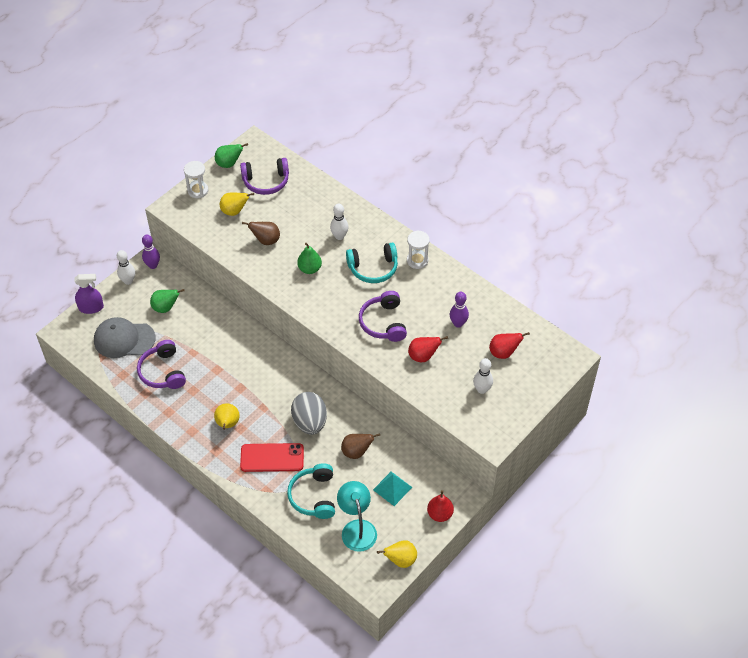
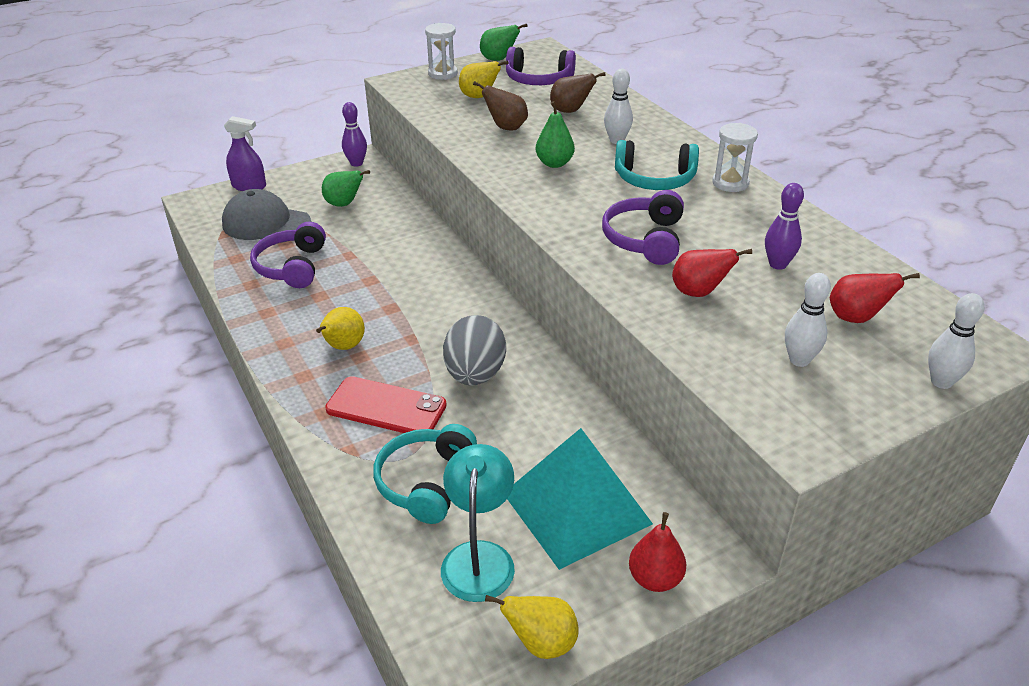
camera: 20 degrees right, 15 degrees down
(128, 281) = (315, 171): white bowling pin -> white bowling pin (941, 382)
(356, 452) = (534, 435): brown pear -> brown pear (571, 111)
(392, 488) = (576, 508): turquoise pyramid -> turquoise pyramid, size x1.93

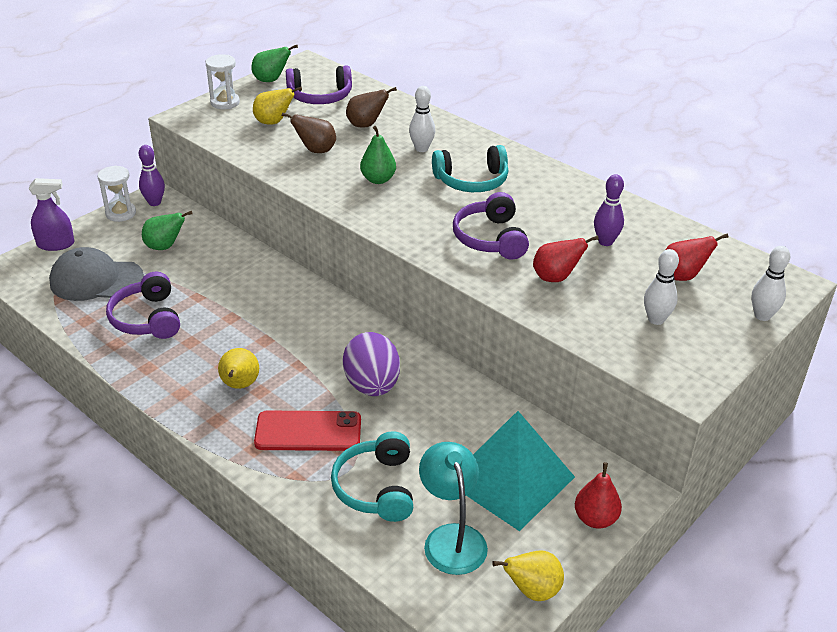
camera: 20 degrees left, 0 degrees up
(475, 375) = (372, 385): grey egg -> purple egg
(730, 183) = (536, 174): white hourglass -> white hourglass (121, 213)

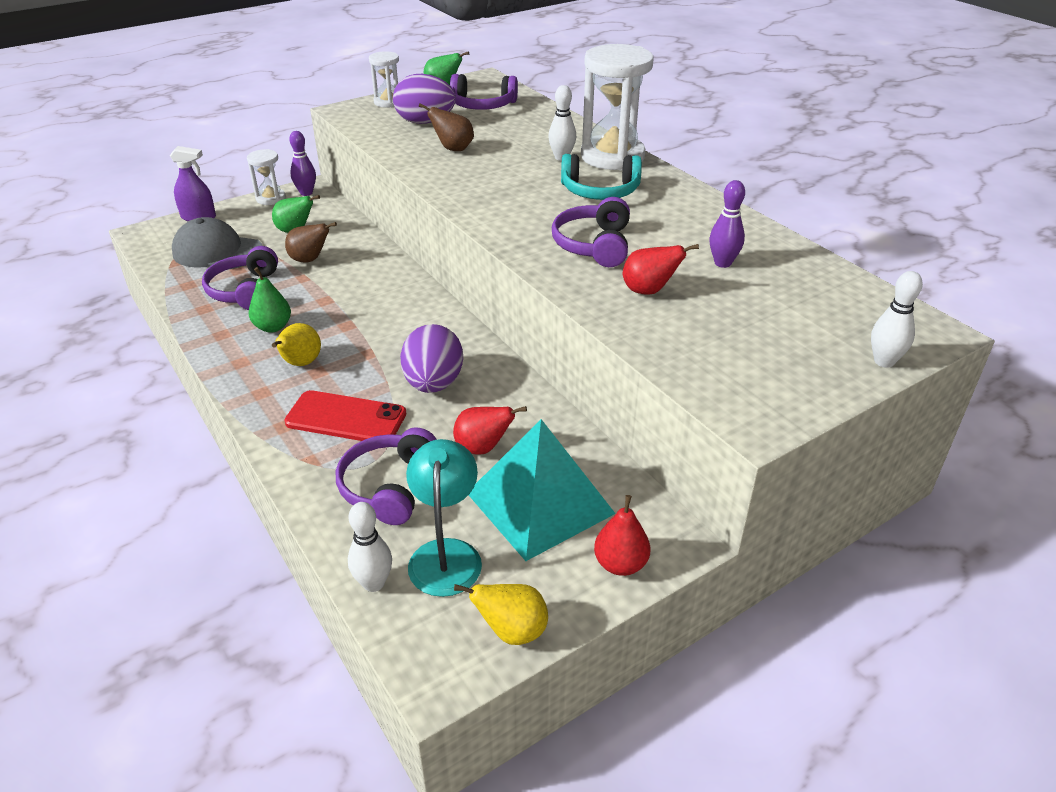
camera: 15 degrees right, 0 degrees up
(273, 122) = (425, 122): yellow pear -> purple egg
(366, 125) = (515, 132): brown pear -> brown pear (310, 260)
(376, 488) = (388, 486): turquoise headphones -> purple headphones
(378, 179) = (502, 180): green pear -> green pear (273, 327)
(467, 142) = (612, 157): none -> white hourglass
(656, 319) = (749, 348): white bowling pin -> white bowling pin (374, 583)
(682, 276) = (800, 308): red pear -> red pear (483, 448)

